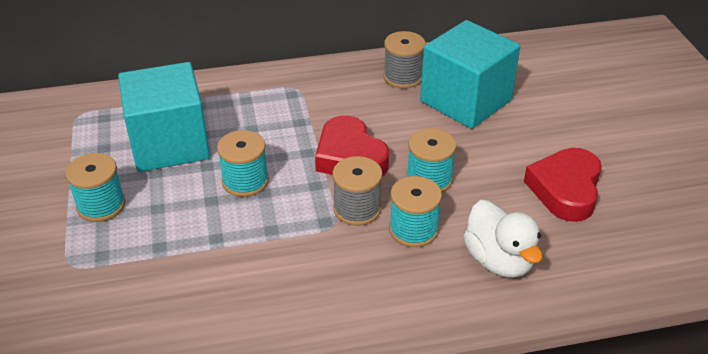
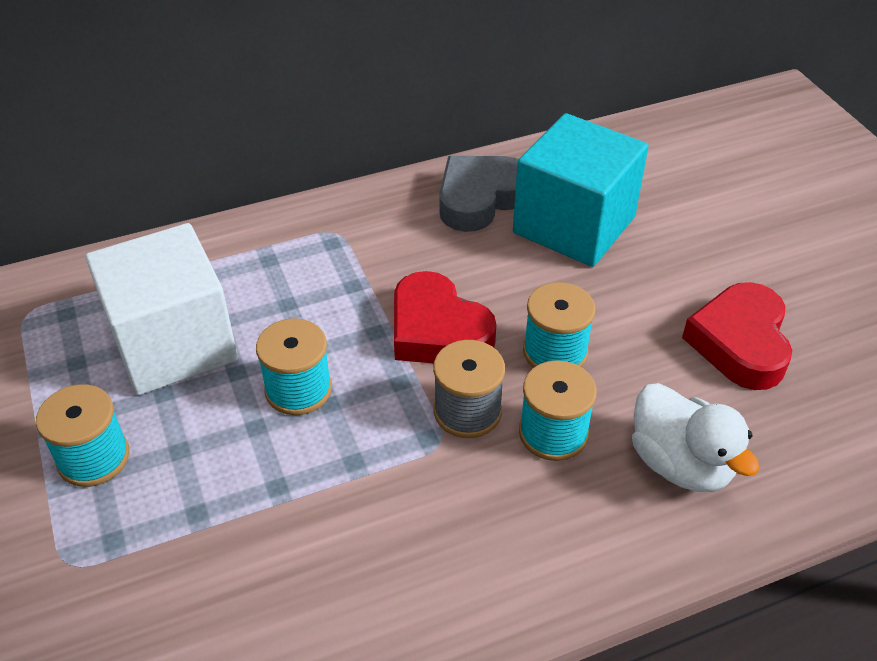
camera: 10 degrees left, 5 degrees up
(169, 144) = (173, 344): turquoise cube -> white cube
(403, 77) = (480, 199): grey spool -> grey heart

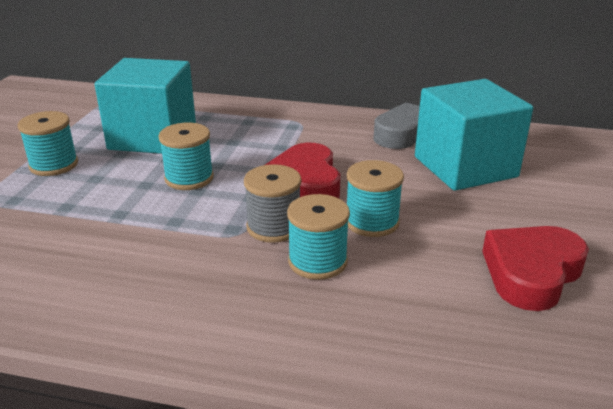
camera: 35 degrees right, 15 degrees down
(173, 344) = (153, 137): white cube -> turquoise cube
(680, 464) = (394, 320): white duck -> none

